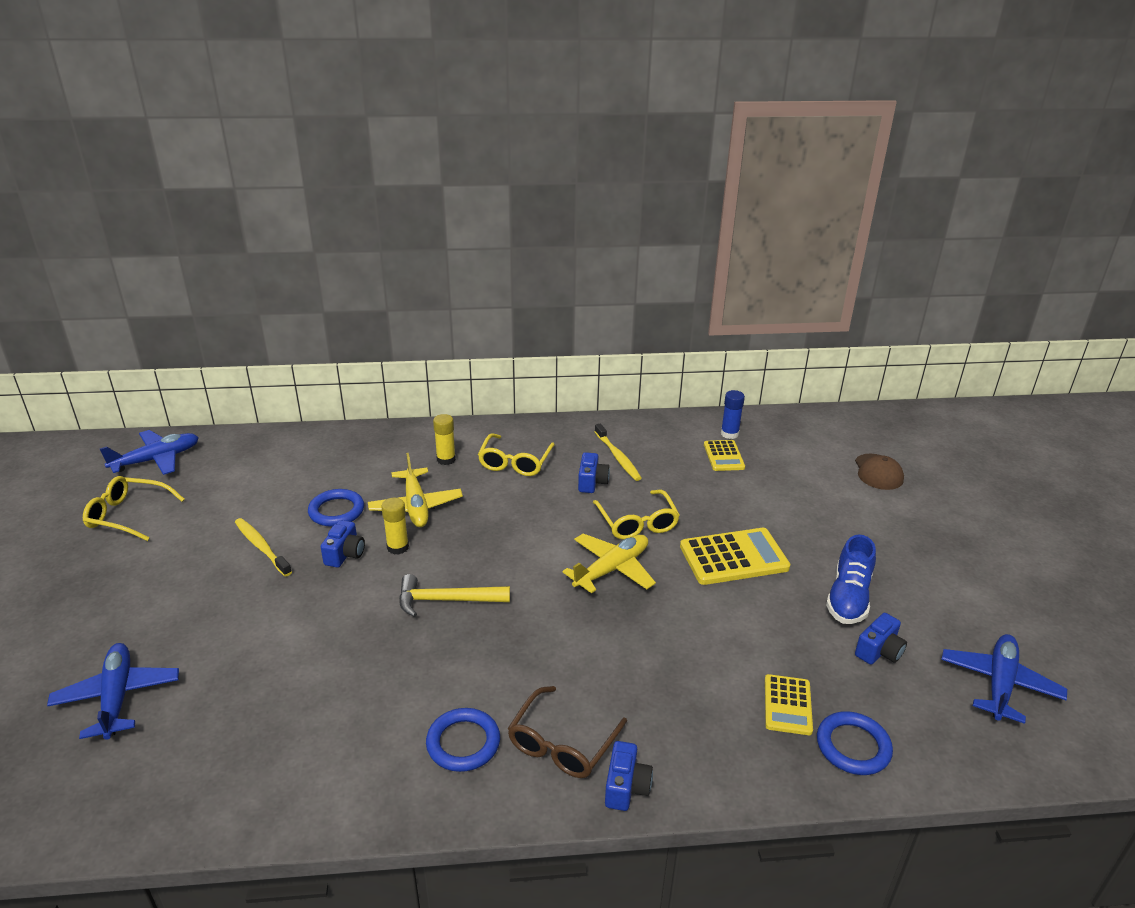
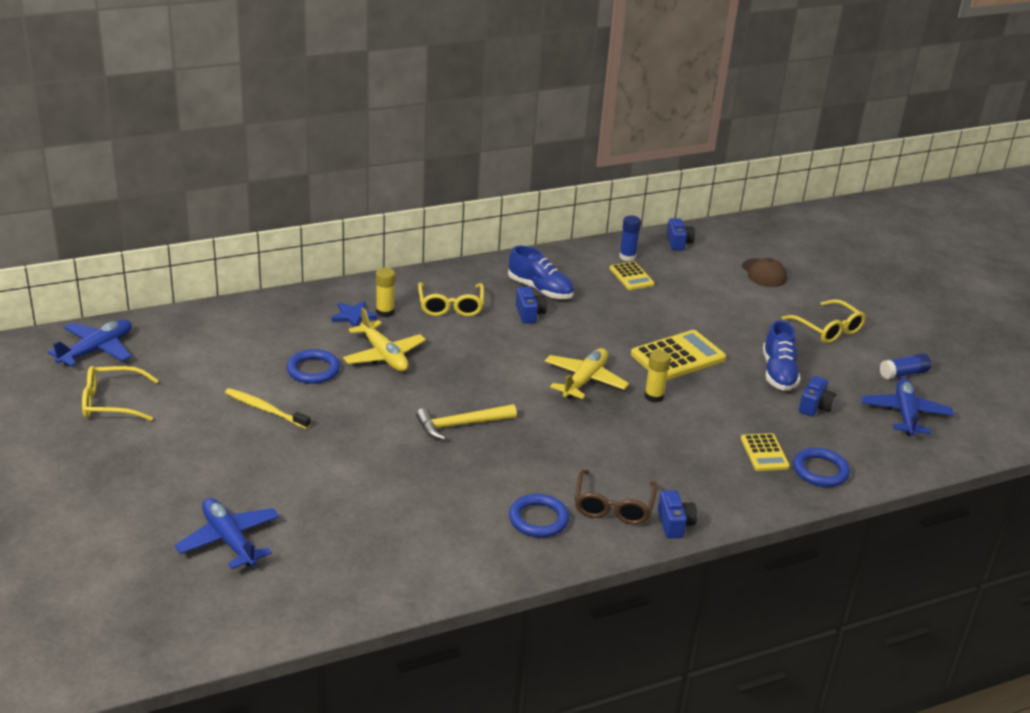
camera: 20 degrees left, 0 degrees up
(345, 554) = (347, 404): blue camera -> blue camera (678, 243)
(398, 547) = (391, 391): yellow glue stick -> yellow glue stick (654, 396)
(413, 459) = (353, 316): none -> blue star
(618, 457) = (540, 289): yellow toothbrush -> blue shoe
(637, 522) = (586, 341): yellow glasses -> yellow glasses (827, 329)
(1014, 626) = (903, 374): none -> blue glue stick

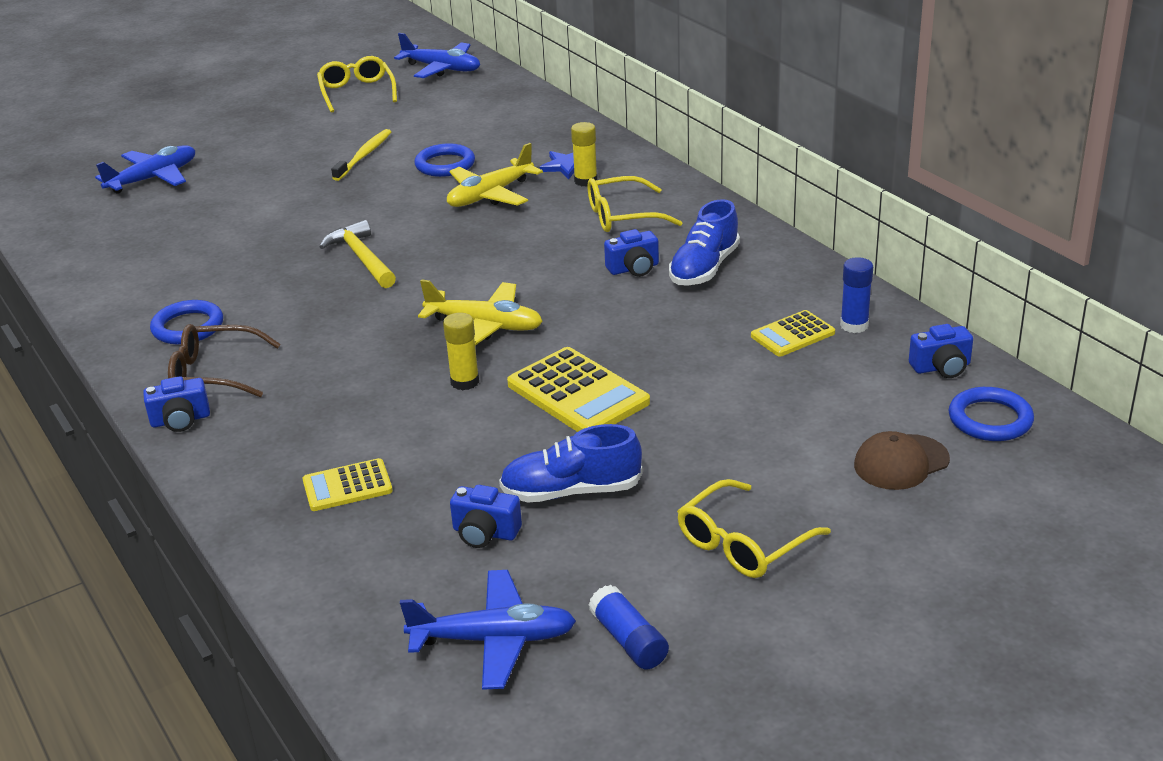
camera: 85 degrees right, 0 degrees up
(820, 471) = (311, 542): blue ring -> blue ring (990, 419)

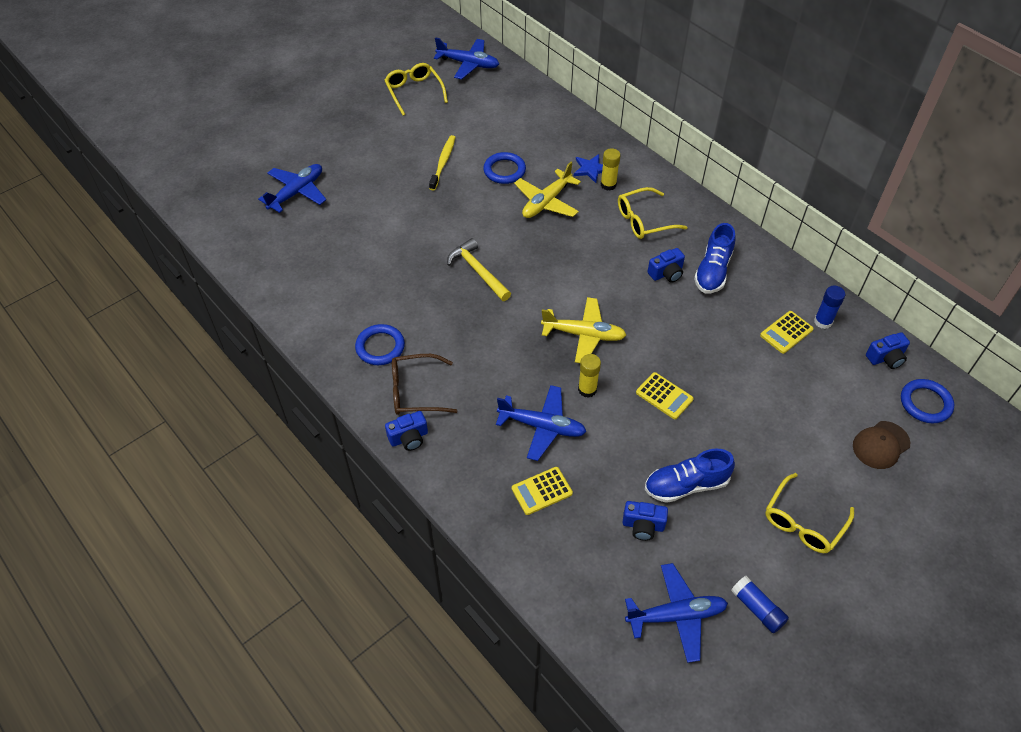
camera: 10 degrees left, 20 degrees up
(380, 417) = (542, 426): none -> blue plane
(577, 394) = (664, 396): yellow calculator -> yellow calculator, size x0.59

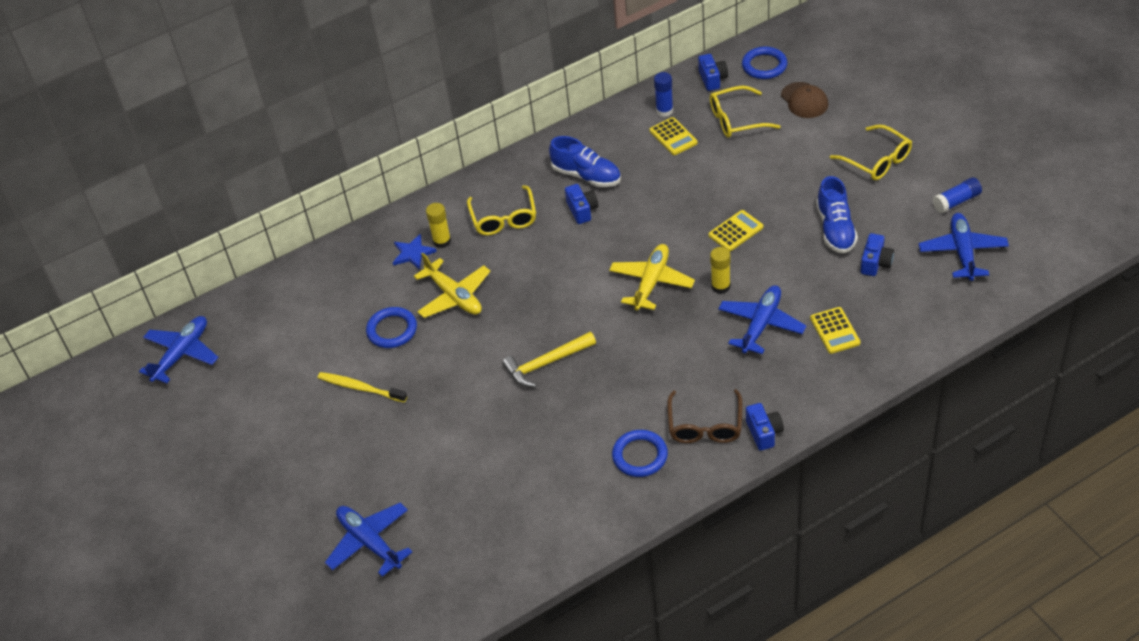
camera: 75 degrees left, 5 degrees down
(414, 92) = (217, 413): yellow glasses -> yellow glasses (737, 119)

